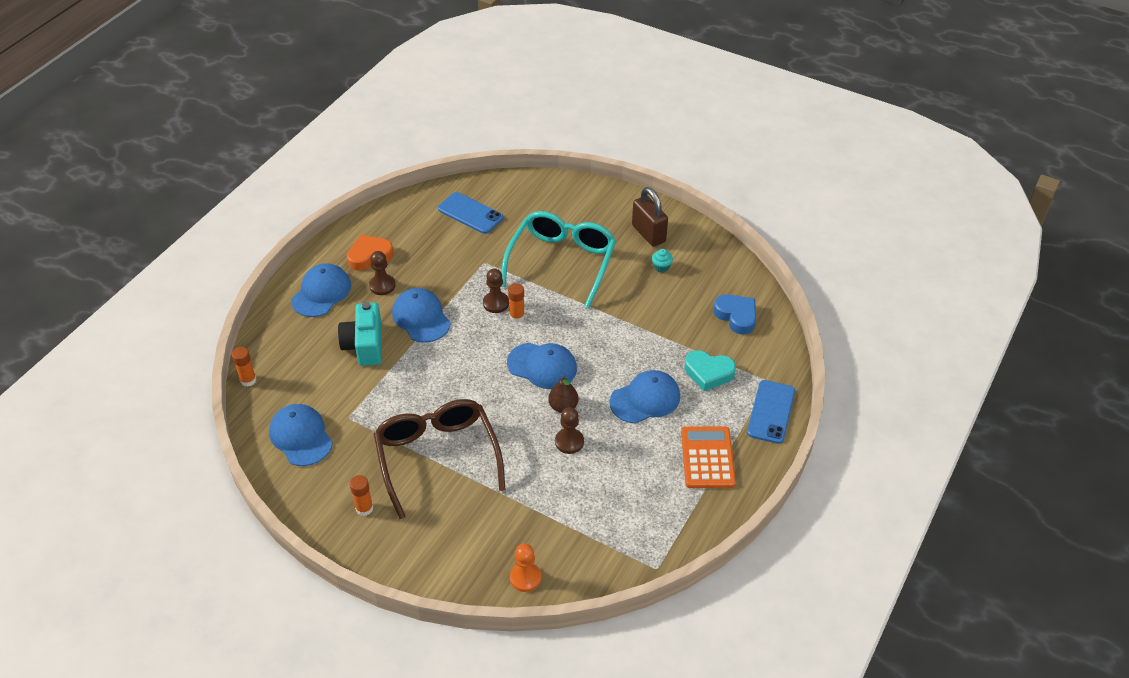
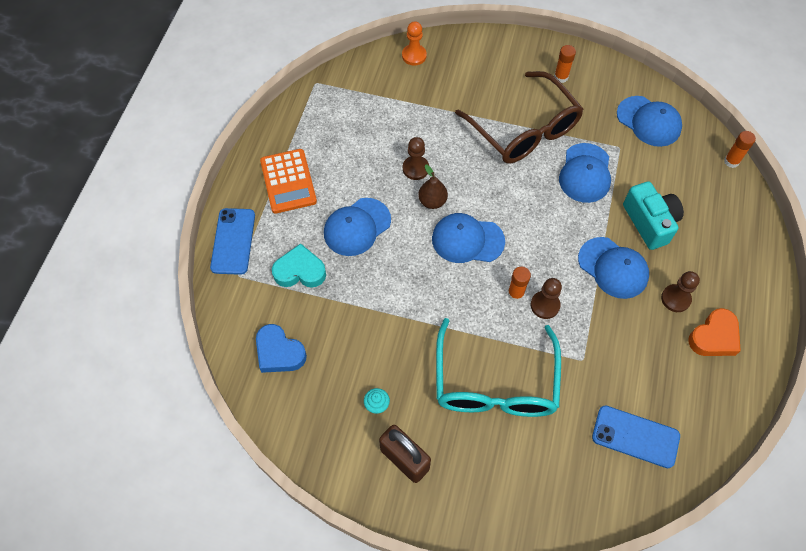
camera: 165 degrees right, 15 degrees up
(321, 293) = (732, 274): blue cap -> blue cap (585, 173)

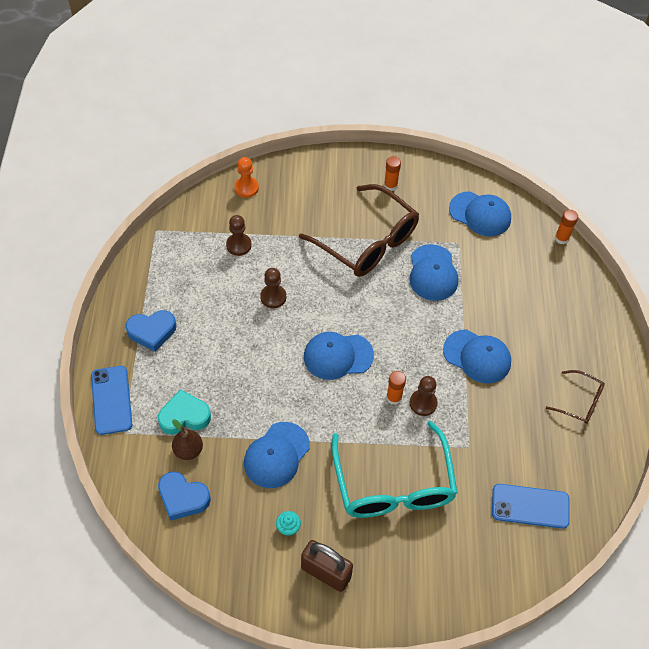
camera: 15 degrees left, 5 degrees down
(288, 181) = (152, 332): orange calculator -> blue heart
(357, 227) = (230, 363): blue cap -> blue cap (276, 455)
(432, 201) = (296, 325): brown pear -> brown pear (188, 450)
(650, 222) = (501, 308): turquoise camera -> none
(675, 299) = (539, 374): brown pawn -> brown pawn (238, 245)
(714, 337) = (580, 402): orange heart -> brown glasses

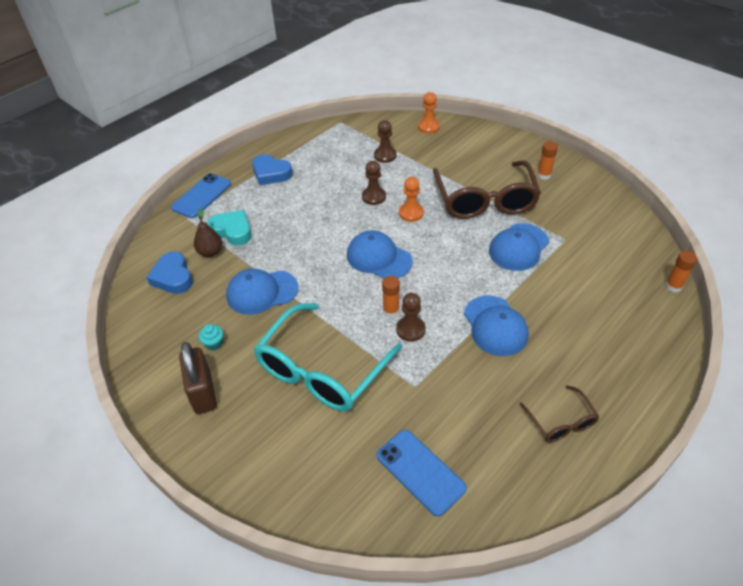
camera: 45 degrees right, 10 degrees down
(321, 294) = (411, 213): none -> orange pawn
(480, 214) = (606, 230): blue cap -> none

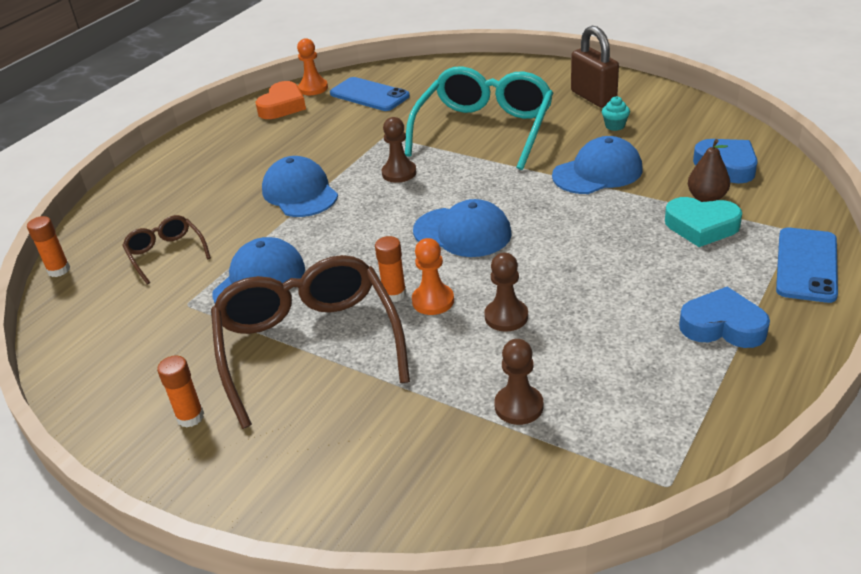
camera: 170 degrees right, 10 degrees down
(391, 311) = (427, 184): orange glue stick -> orange glue stick (394, 294)
(428, 127) = (443, 508): orange pawn -> orange pawn (313, 88)
(522, 479) = (282, 106): none -> orange heart
(561, 422) = (241, 139): brown glasses -> brown glasses (166, 254)

